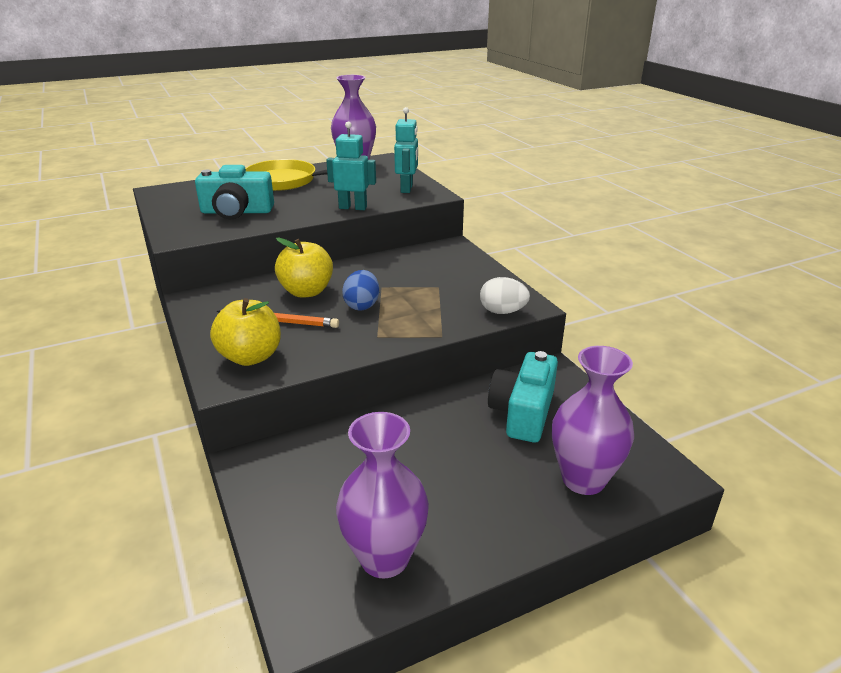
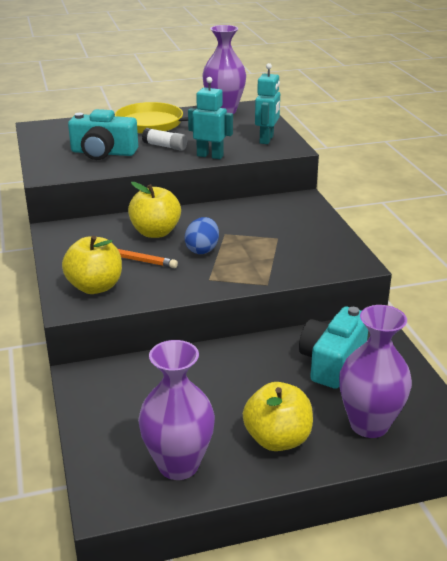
camera: 10 degrees right, 0 degrees up
(302, 201) = (165, 146): none -> white glue stick
(489, 510) = (277, 439): none -> yellow apple
(502, 312) = (330, 267): white egg -> none

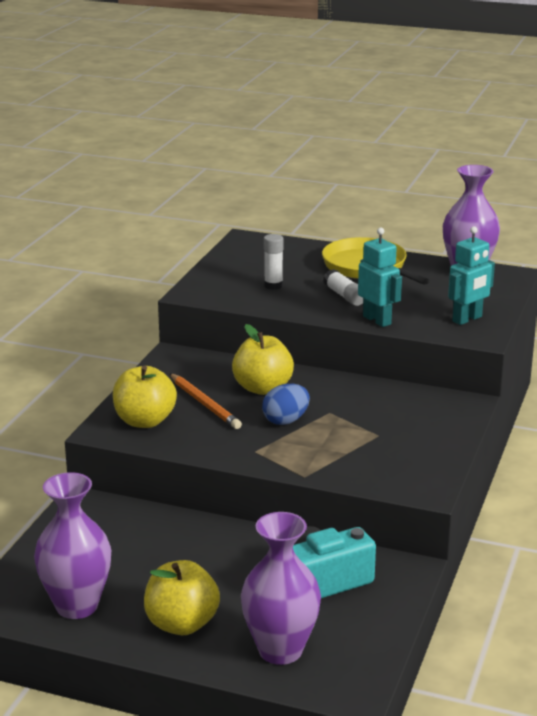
camera: 35 degrees right, 5 degrees down
(103, 153) = (273, 286): turquoise camera -> white glue stick

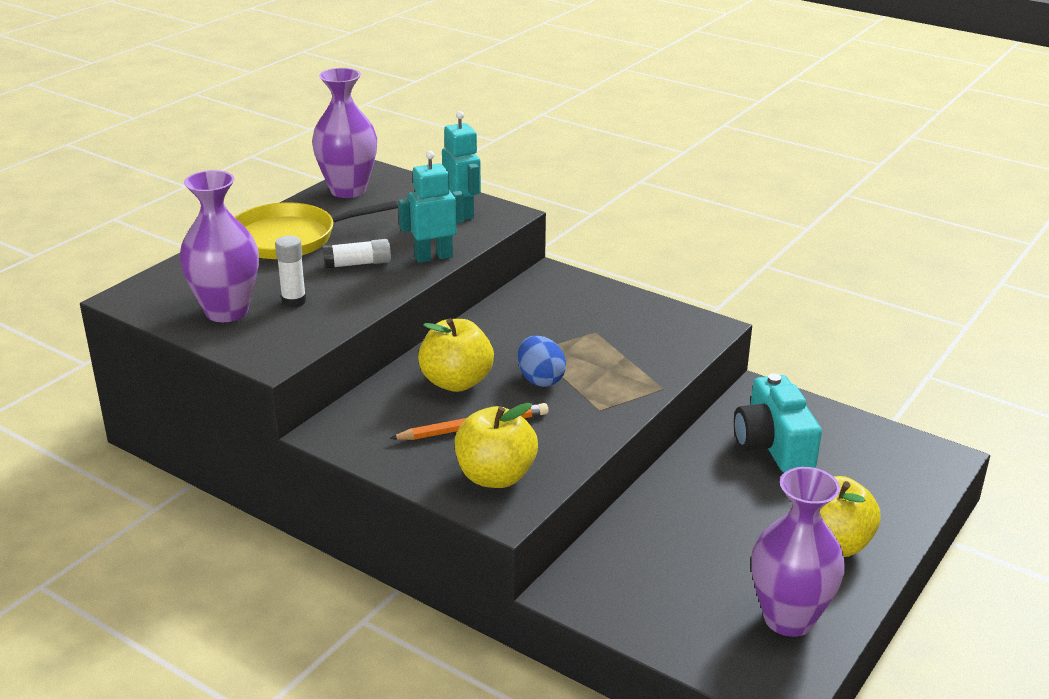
camera: 75 degrees left, 5 degrees up
(280, 650) = (881, 488): purple vase -> purple vase (226, 311)

